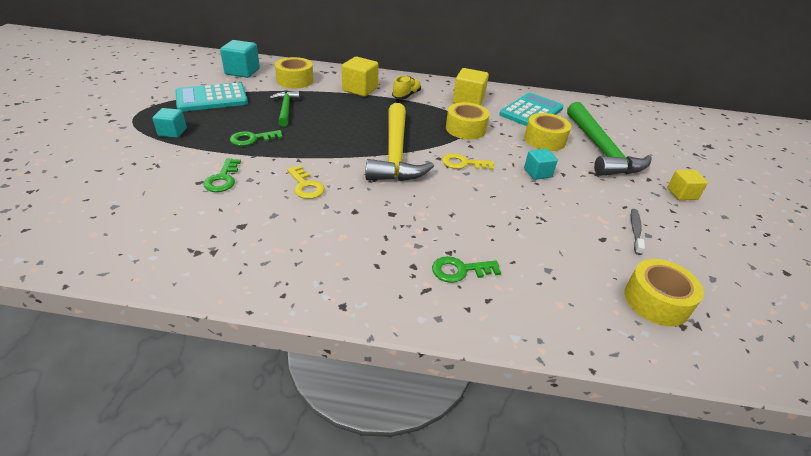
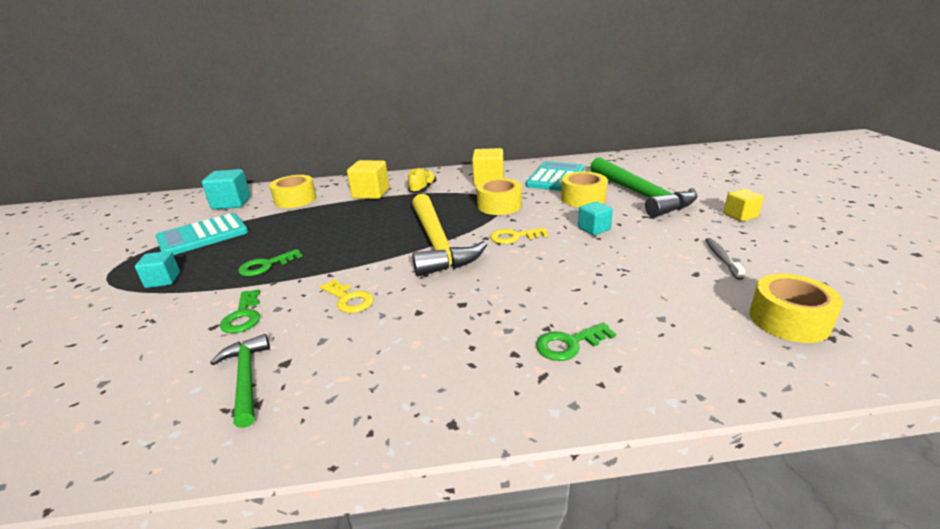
camera: 10 degrees left, 10 degrees down
(285, 109) = (295, 228): green hammer -> green hammer (246, 378)

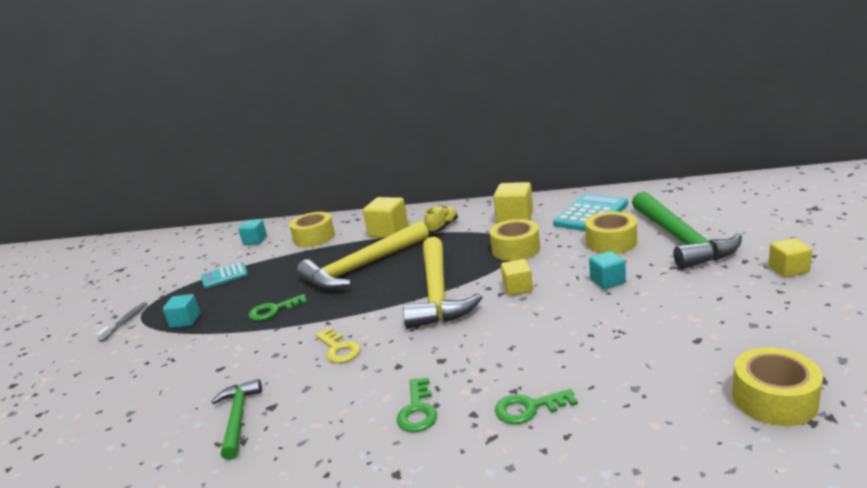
camera: 15 degrees right, 5 degrees down
(203, 235) = (224, 276): turquoise calculator -> turquoise calculator, size x0.58
(231, 203) = (255, 240): turquoise cube -> turquoise cube, size x0.64
(243, 316) = (245, 360): green key -> green key (417, 410)
(353, 223) = (362, 267): none -> yellow hammer
(514, 237) = (517, 288): yellow key -> yellow cube
(721, 258) = (736, 323): grey toothbrush -> grey toothbrush (126, 322)

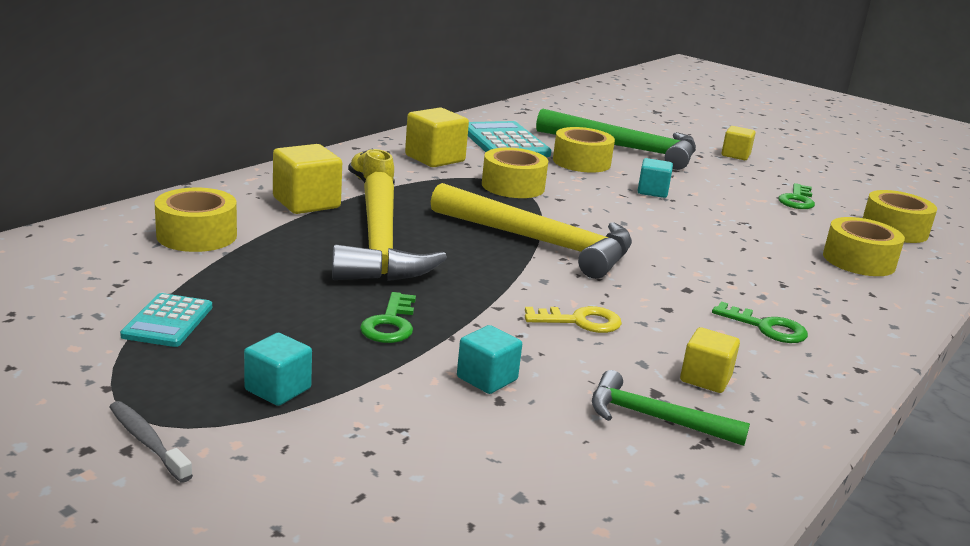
camera: 65 degrees left, 0 degrees up
(255, 240) = (77, 266): turquoise cube -> turquoise cube (487, 379)
(517, 288) = (600, 216): yellow cube -> yellow cube (705, 378)
(529, 408) = (819, 290): green key -> green key (797, 200)
(637, 406) = (858, 260): none -> yellow tape

